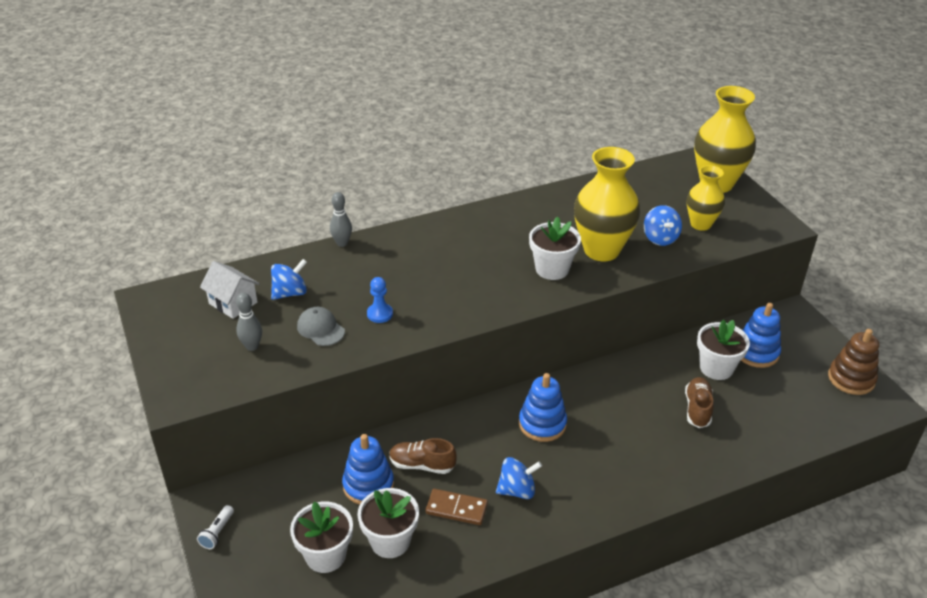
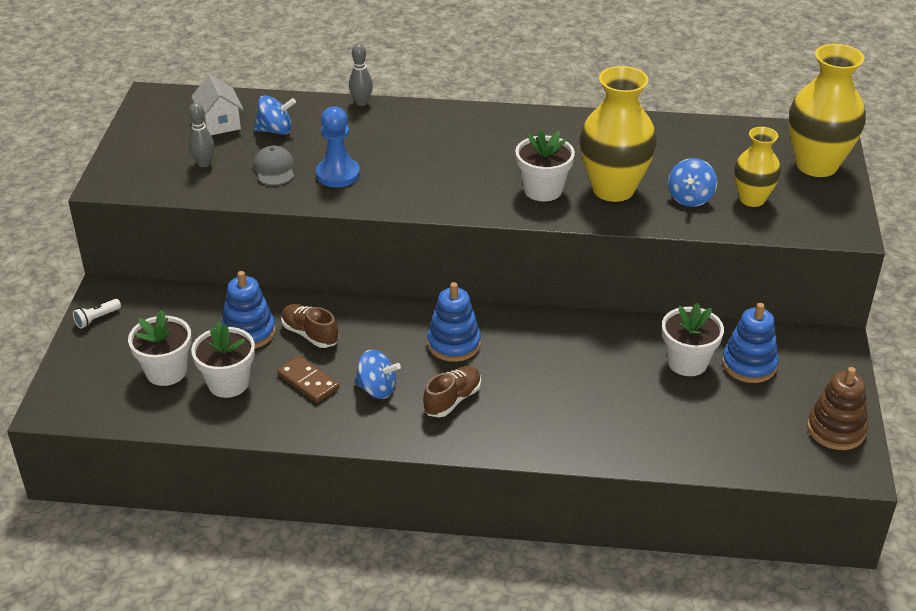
camera: 30 degrees right, 0 degrees up
(380, 314) = (338, 174): blue pawn -> blue pawn, size x1.58
(697, 409) = (627, 391): brown shoe -> brown shoe (452, 400)

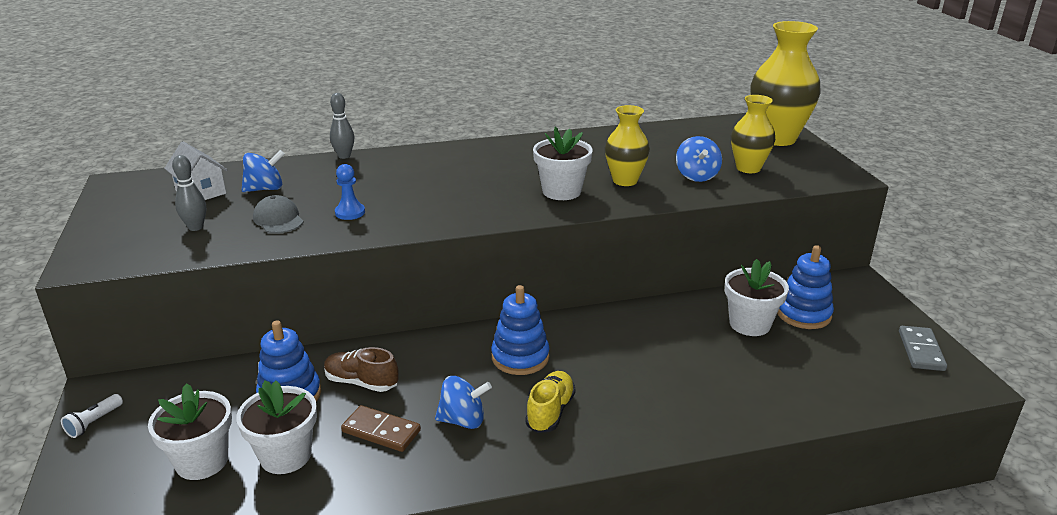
camera: 20 degrees left, 10 degrees down
(338, 174) = (350, 212): blue pawn -> blue pawn, size x0.63
(452, 400) = (550, 412): brown shoe -> yellow shoe
(613, 189) = (625, 181): yellow vase -> yellow vase, size x0.60
(836, 429) = (920, 351): brown stacking toy -> grey domino

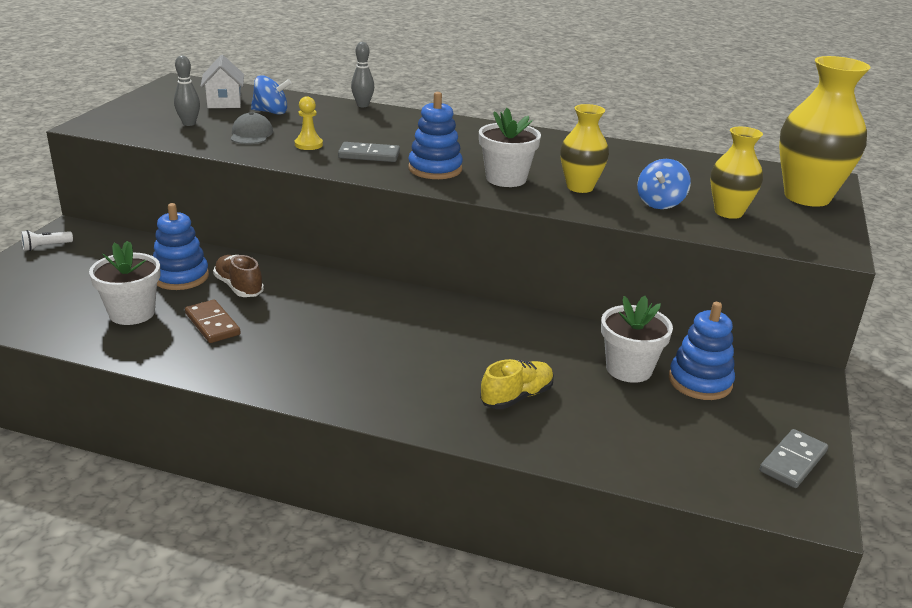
camera: 30 degrees right, 0 degrees up
(202, 461) = (79, 295): white flower pot -> none
(350, 212) = (308, 145): blue pawn -> yellow pawn
(420, 206) = (369, 155): none -> grey domino
(463, 420) = (279, 341): blue spinning top -> none
(520, 357) = (380, 316): blue stacking toy -> blue stacking toy (435, 169)
(550, 412) = (354, 362): yellow shoe -> yellow shoe (517, 397)

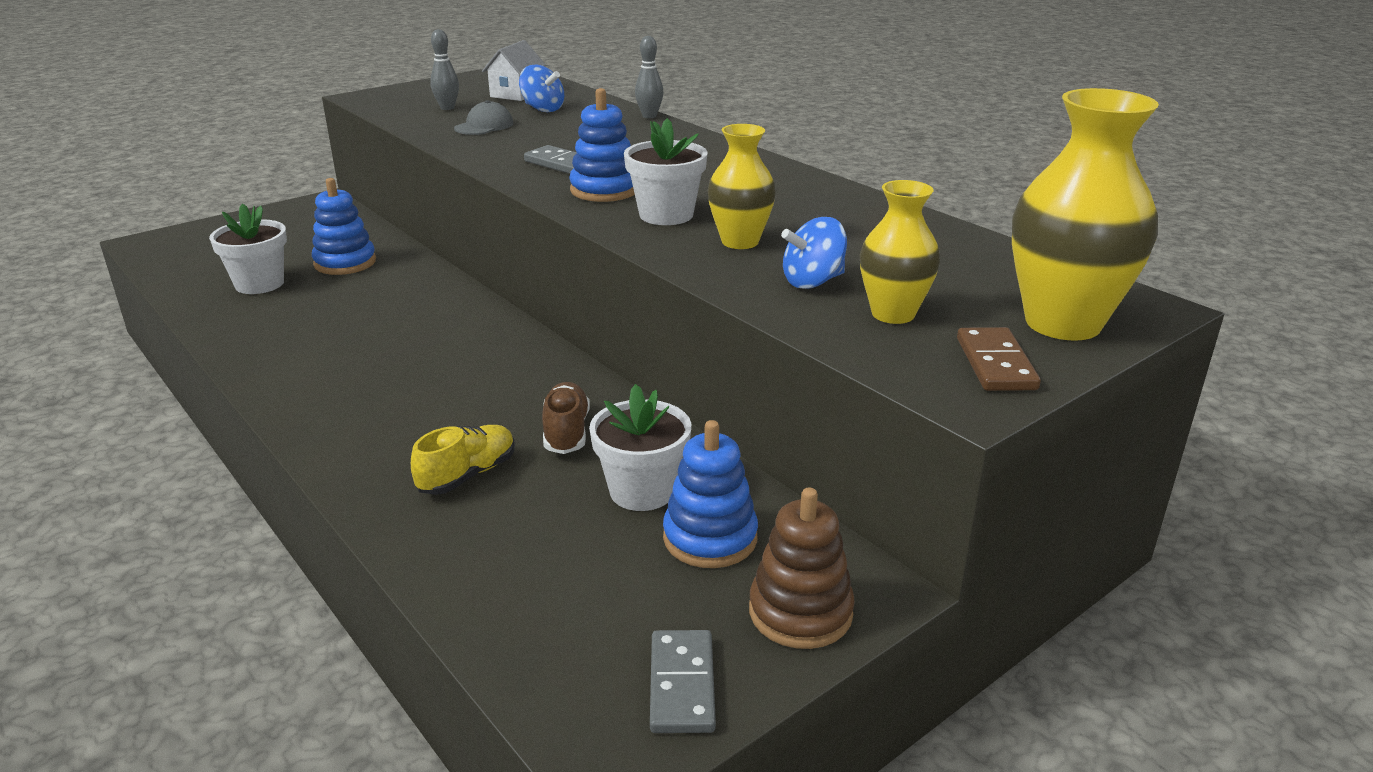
camera: 35 degrees right, 0 degrees up
(46, 247) = (284, 211): white flashlight -> none
(212, 324) = (305, 312): brown domino -> brown domino (996, 364)
(239, 287) = (378, 285): brown shoe -> brown shoe (566, 432)
(308, 145) = (520, 144): yellow pawn -> none
(517, 397) = (467, 475): yellow shoe -> yellow shoe turned 45 degrees counterclockwise
(792, 402) = (800, 612): none -> brown stacking toy
(793, 461) = (681, 685): grey domino -> grey domino turned 75 degrees counterclockwise

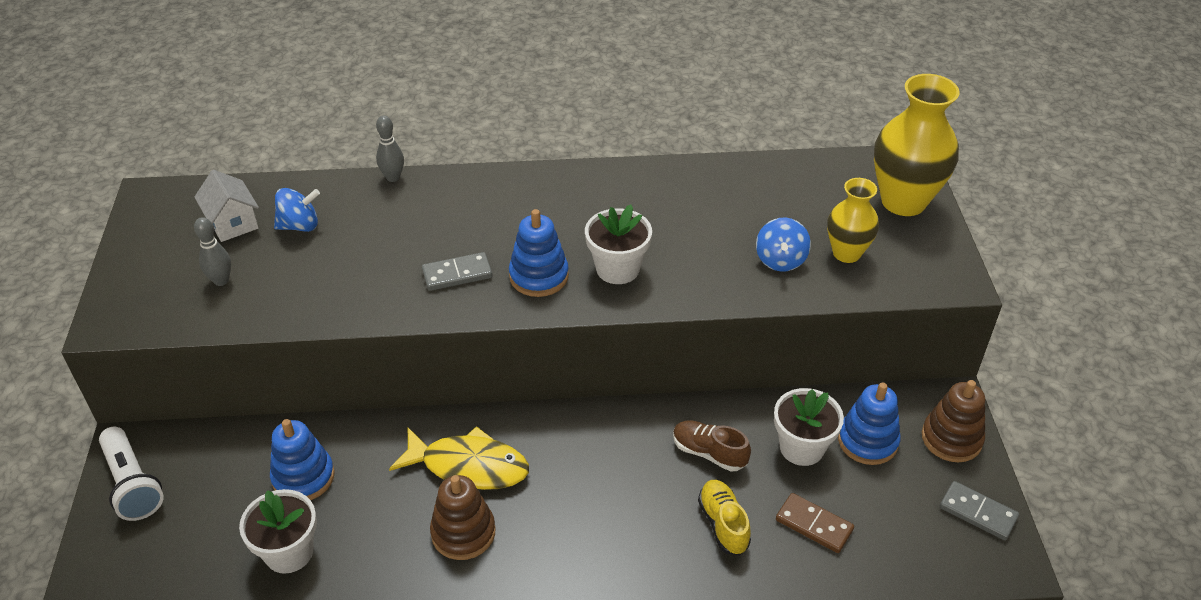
camera: 55 degrees left, 15 degrees up
(287, 215) = (133, 484): none -> white flashlight
(337, 342) = (463, 532): none -> brown stacking toy
(420, 319) = (468, 466): none -> yellow fish
(484, 126) = (306, 278): grey cap -> none
(740, 242) = (695, 258): yellow vase -> none
(996, 364) = (928, 251): brown domino -> brown domino (814, 525)

